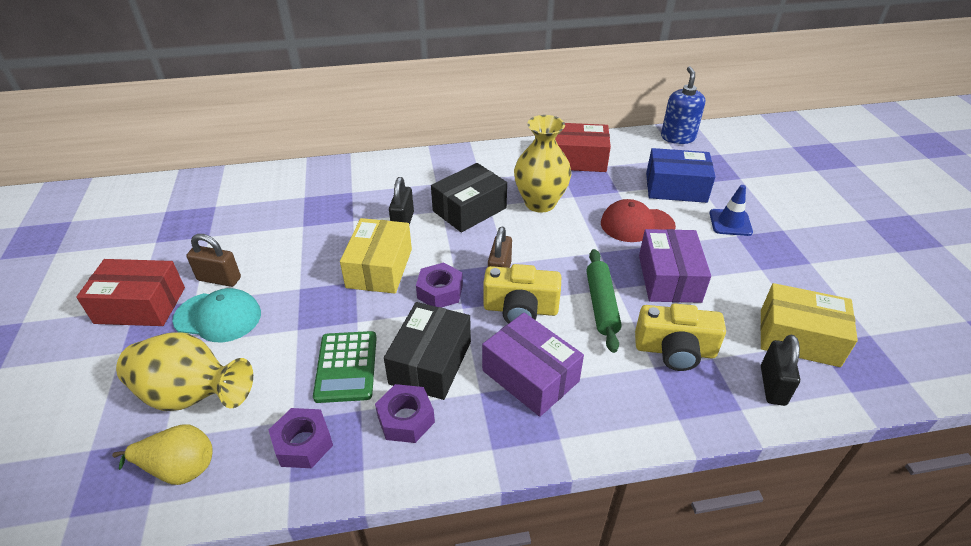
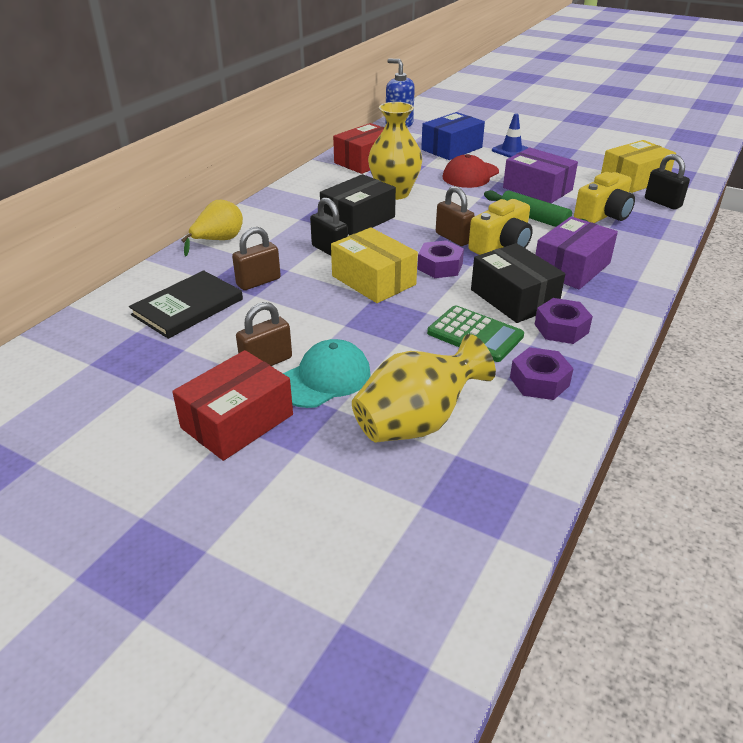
camera: 50 degrees left, 5 degrees down
(179, 468) = (502, 454): yellow pear -> yellow pear (218, 240)
(261, 208) = (187, 307): none -> black book
(322, 217) = (258, 282): none -> brown padlock
(469, 209) = (358, 219): black box -> black box turned 45 degrees clockwise
(530, 376) = (571, 267): purple box -> purple box turned 45 degrees counterclockwise

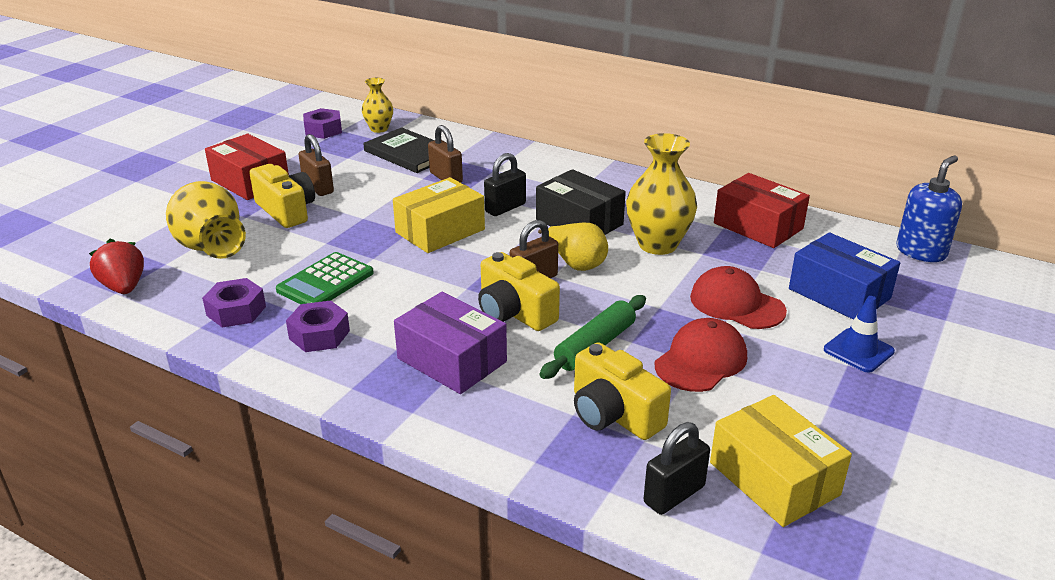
camera: 90 degrees right, 5 degrees down
(102, 333) = (379, 129): none -> yellow vase
(218, 240) = (527, 156): yellow pear -> yellow pear (575, 263)
(324, 379) = (286, 210): turquoise cap -> yellow camera
(440, 266) = (464, 268): purple nut -> purple nut (323, 130)
(514, 298) = (388, 310): black box -> none
(516, 478) = (124, 287): none -> red strawberry
(537, 189) = (701, 360): purple box -> red cap

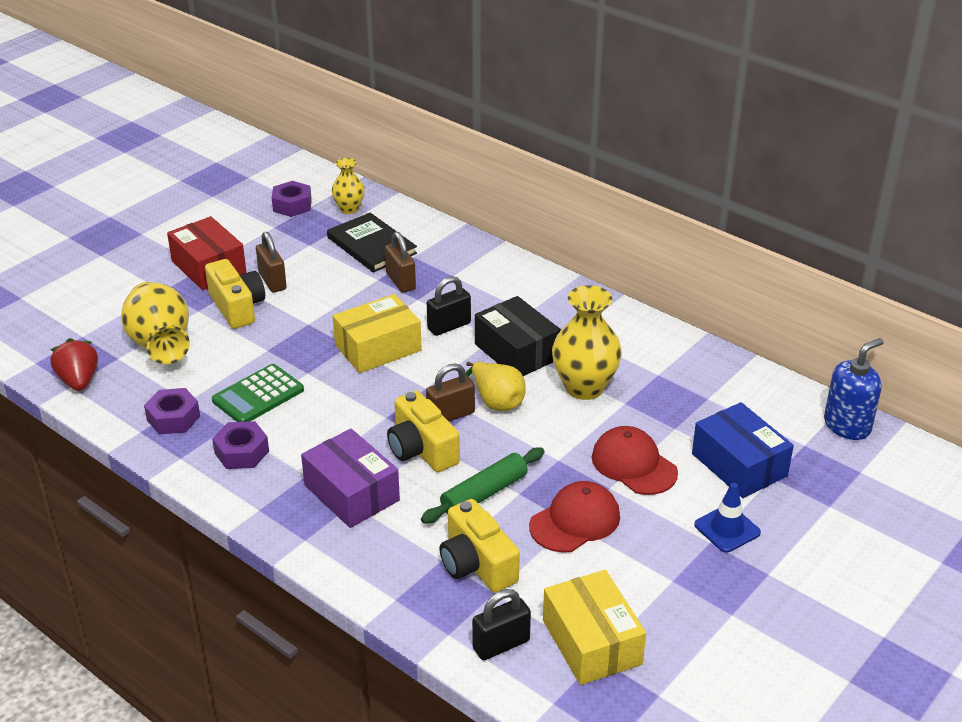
camera: 10 degrees right, 5 degrees up
(758, 226) = (694, 376): red box -> none

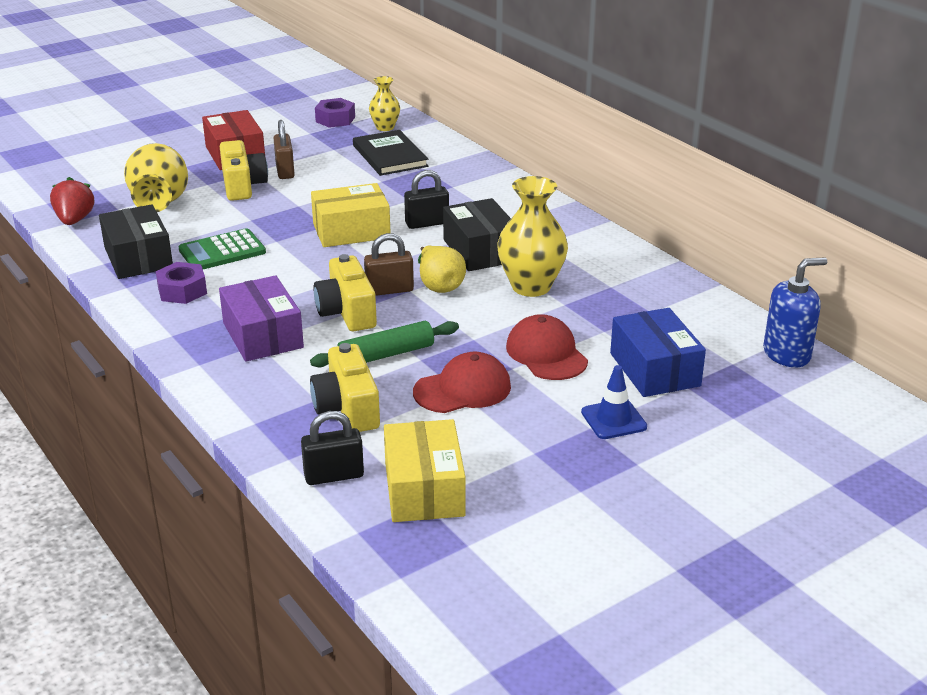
camera: 15 degrees right, 5 degrees down
(173, 418) = (138, 257): purple nut -> black box
(400, 281) = (401, 185): brown padlock -> none

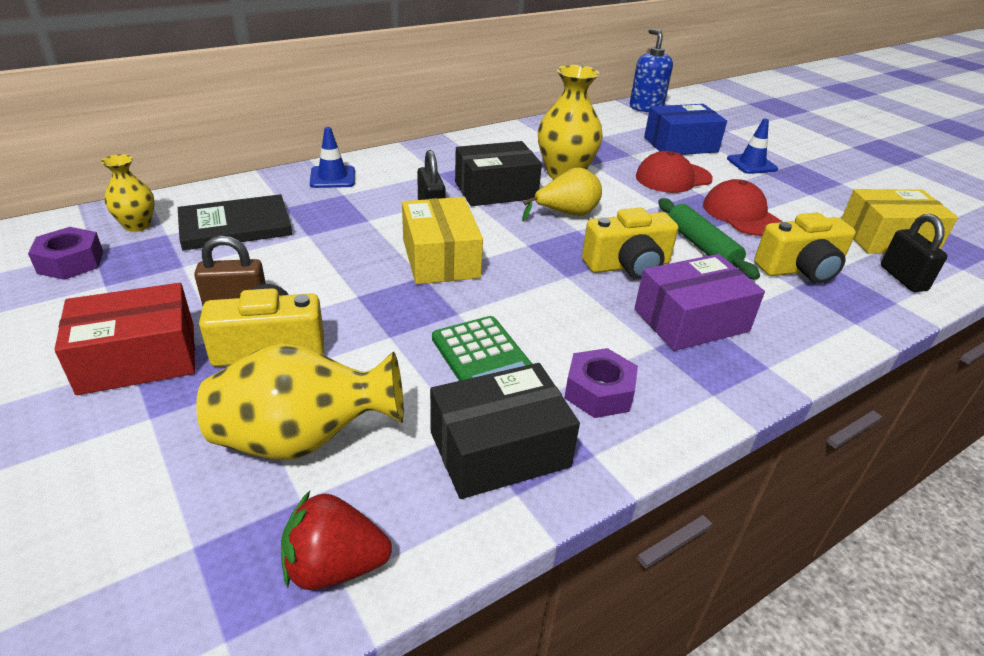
camera: 90 degrees left, 5 degrees up
(389, 290) = (579, 240): brown padlock -> none
(482, 179) = (332, 177): none -> blue traffic cone

